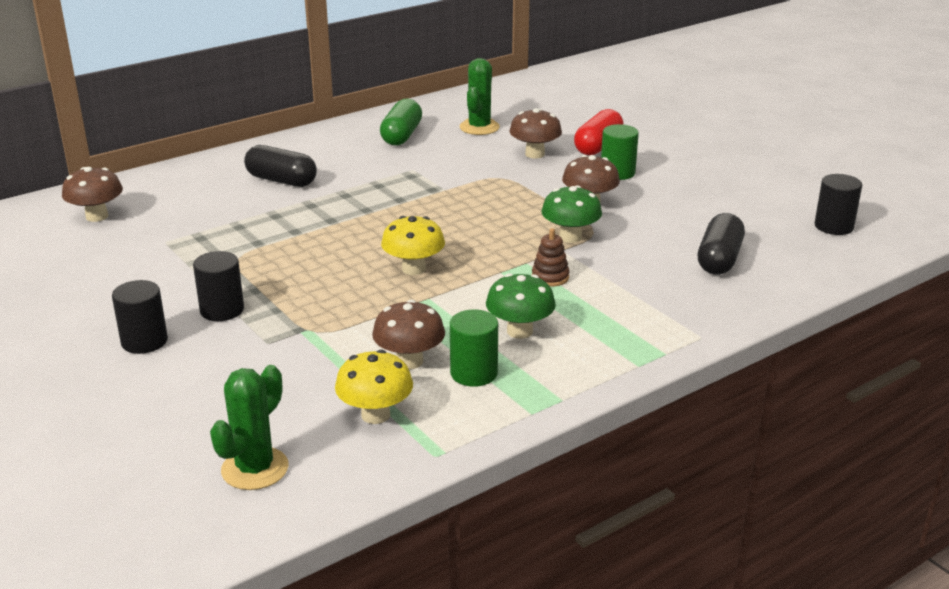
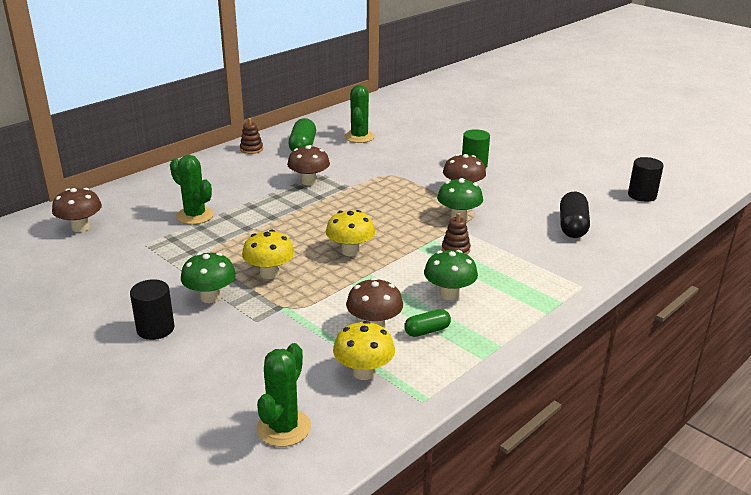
camera: 10 degrees left, 0 degrees up
(222, 310) = (210, 297): black cylinder -> green mushroom
(237, 212) = (195, 216): none -> green cactus
(281, 180) = (221, 188): black capsule -> none
(303, 288) = (269, 273): none -> yellow mushroom
(335, 135) = (251, 149): none -> brown stacking toy
(474, 373) = (427, 331): green cylinder -> green capsule
(535, 154) = (408, 155): brown mushroom -> brown mushroom (309, 181)
(598, 146) = (452, 146): red capsule -> none

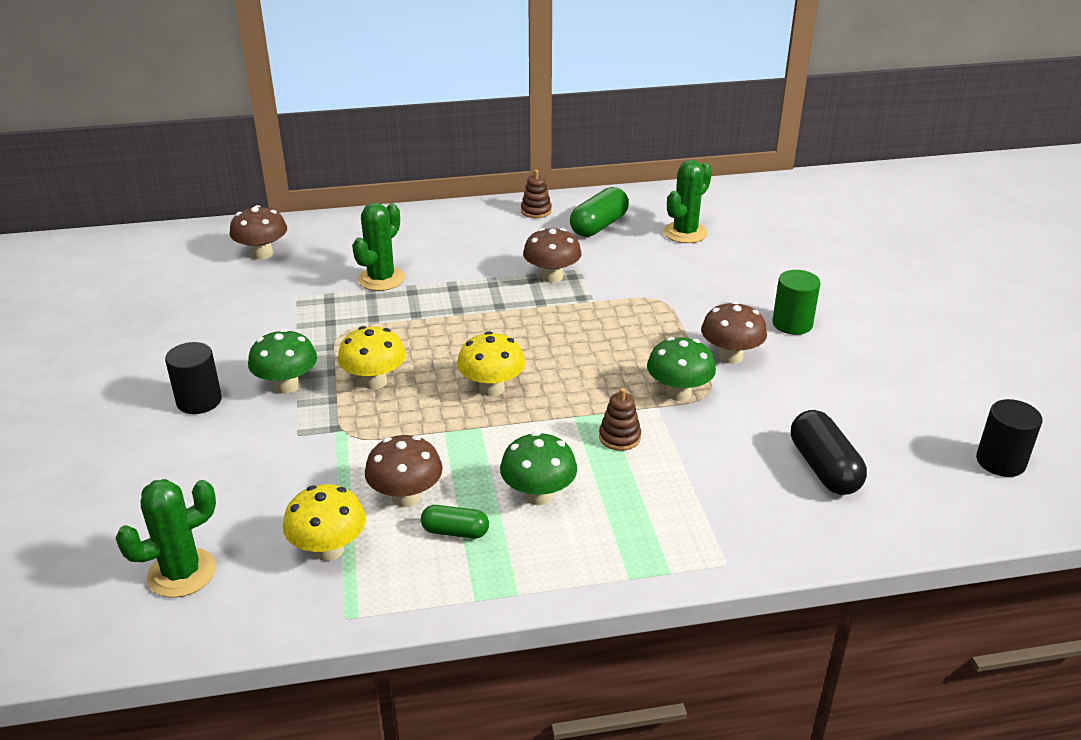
camera: 35 degrees right, 5 degrees up
(195, 216) = (381, 279): green cactus -> green cactus turned 45 degrees clockwise
(572, 226) = (824, 468): black capsule -> black capsule turned 60 degrees counterclockwise

